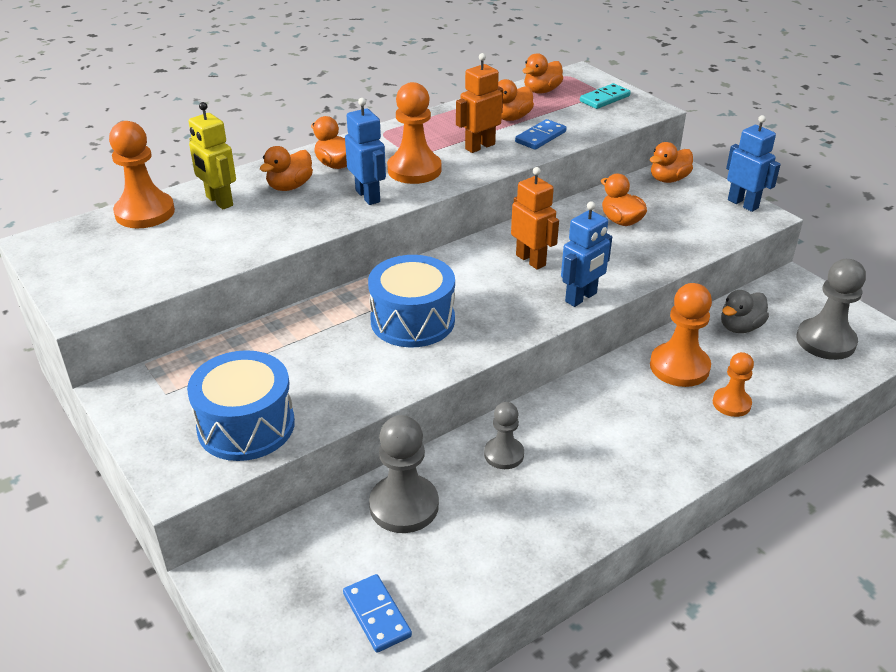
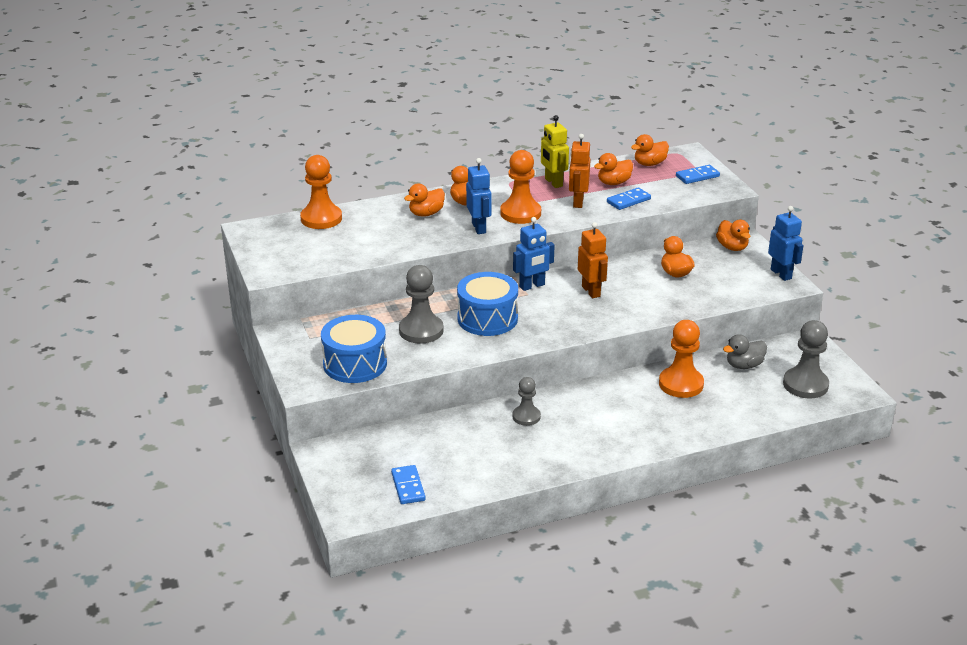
camera: 15 degrees right, 5 degrees down
(219, 201) = (373, 217): yellow robot -> yellow robot (553, 182)
(404, 506) = (447, 434): grey pawn -> grey pawn (421, 330)
(479, 146) = (578, 202): orange robot -> orange robot turned 60 degrees counterclockwise
(581, 297) = (615, 321): blue robot -> blue robot (532, 286)
(605, 99) = (697, 176): turquoise domino -> blue domino
(668, 179) = (732, 247): orange duck -> orange duck turned 90 degrees counterclockwise
(731, 403) = (706, 413): orange pawn -> none

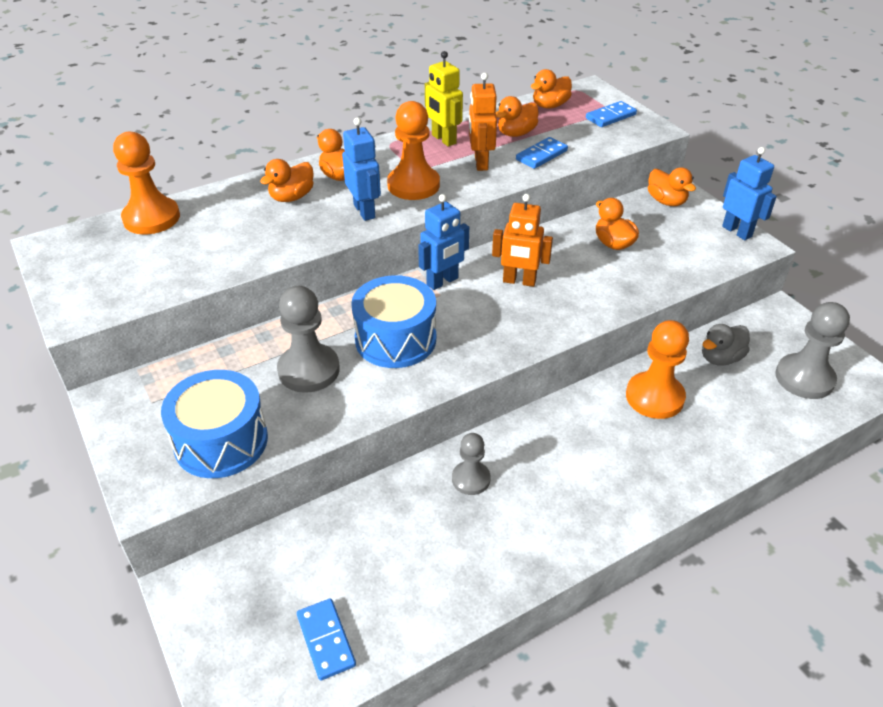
camera: 10 degrees left, 10 degrees up
(591, 291) = (519, 281): orange robot -> orange robot turned 135 degrees clockwise

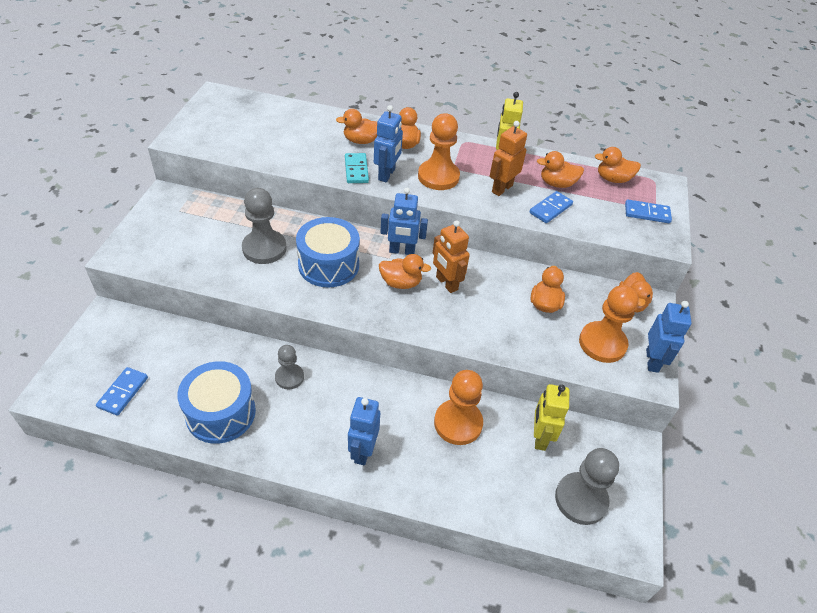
camera: 40 degrees right, 5 degrees up
(151, 218) = (278, 109): orange pawn -> orange pawn (602, 343)
(221, 441) = (179, 253): blue drum -> blue drum (220, 413)
(329, 225) = (356, 170): none -> turquoise domino
(482, 308) = (401, 283): none -> orange duck
(541, 155) = (550, 209): blue domino -> blue domino turned 45 degrees counterclockwise
(620, 483) = (363, 451): none -> blue robot
(720, 358) = (540, 437): grey duck -> yellow robot

